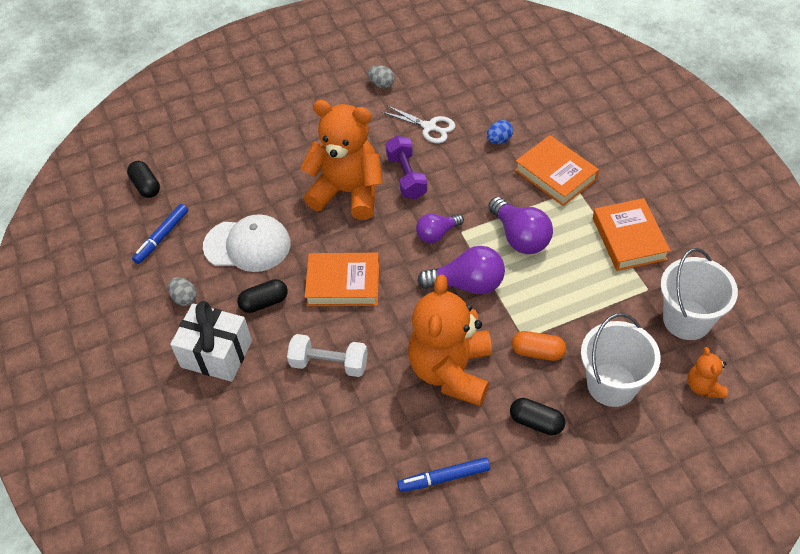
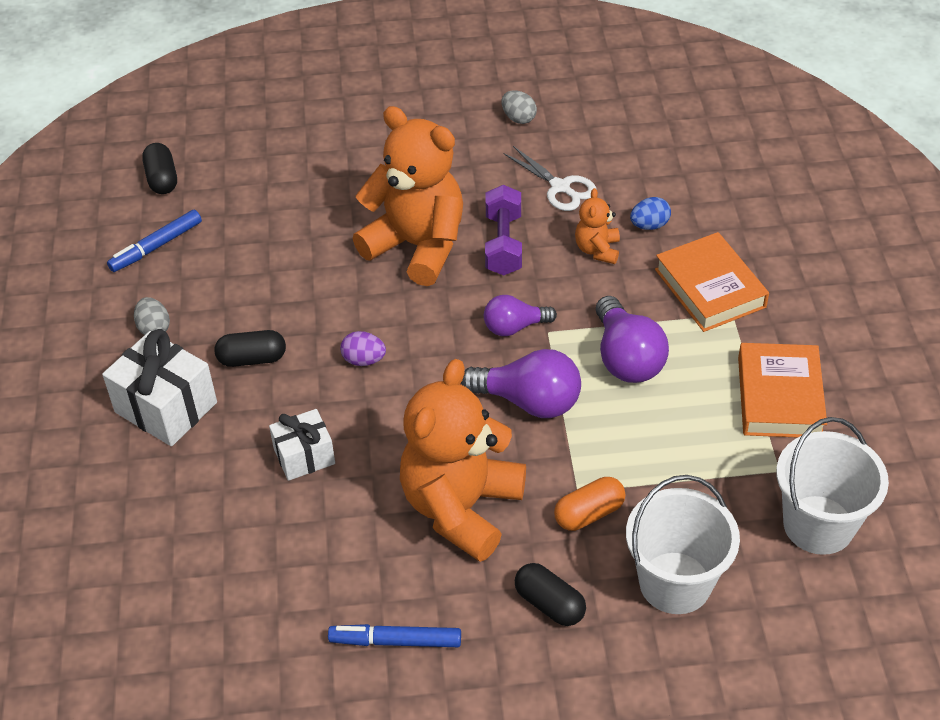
camera: 15 degrees right, 5 degrees down
(247, 245) = (260, 282): white cap -> none
(329, 363) = (304, 456): white dumbbell -> white gift
(343, 283) = (364, 360): orange book -> purple egg
(537, 352) = (589, 513): orange capsule -> orange capsule turned 60 degrees counterclockwise
(704, 386) = (806, 620): orange teddy bear -> orange teddy bear (597, 250)

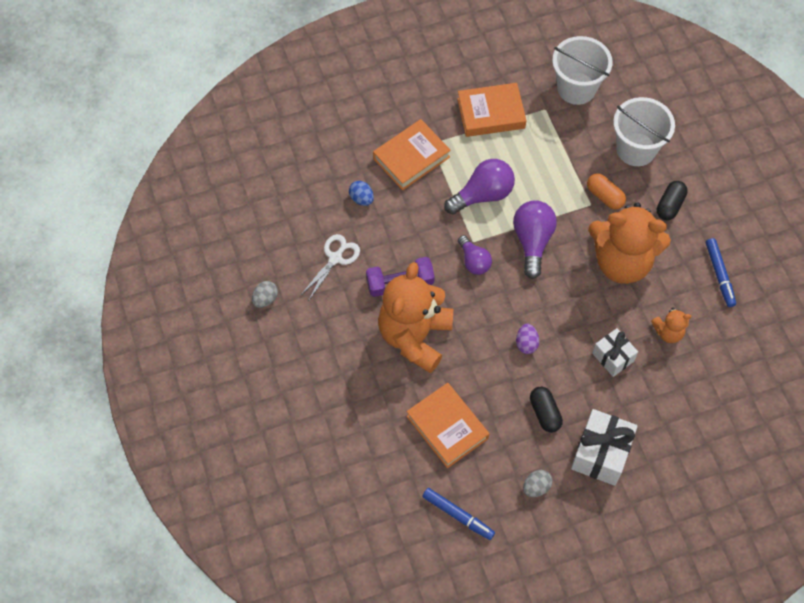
camera: 105 degrees left, 15 degrees up
(162, 179) = (385, 538): black capsule -> none
(276, 256) = (447, 427): none -> orange book
(597, 250) = (392, 225): orange teddy bear -> orange teddy bear (668, 332)

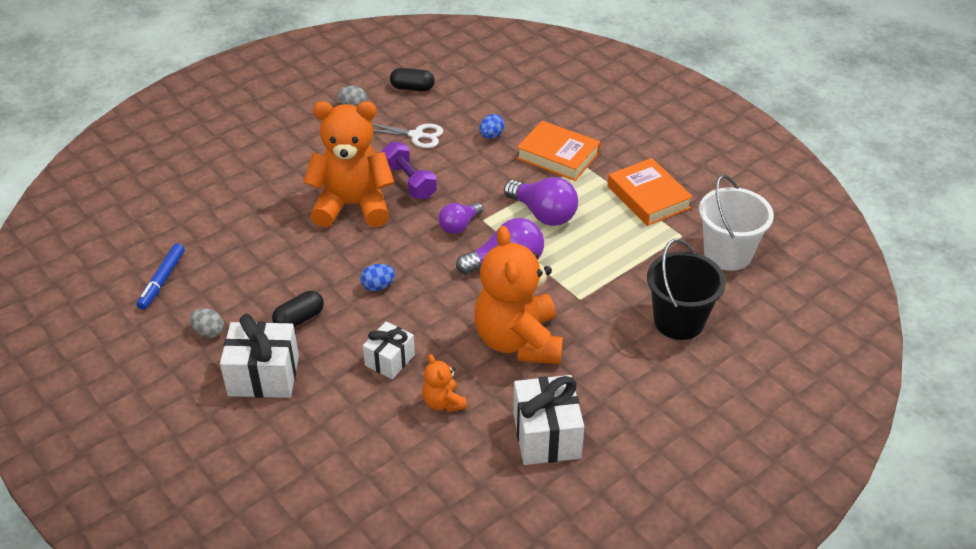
camera: 70 degrees right, 20 degrees down
(447, 427) = (259, 251): orange book -> none
(526, 343) = (378, 286): purple egg -> blue egg
(604, 196) = (597, 308): orange capsule -> none
(636, 149) = (679, 321): white bucket -> black bucket
(670, 205) = (619, 368): black capsule -> black capsule (412, 88)
(719, 275) = (546, 435): blue marker -> white gift

